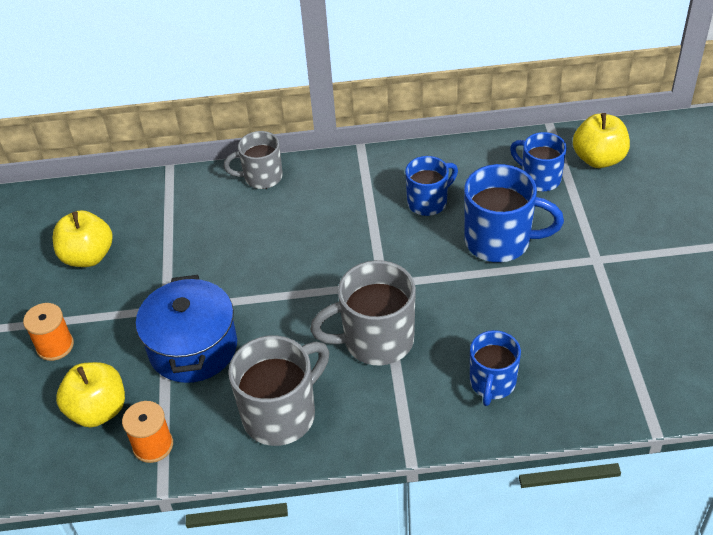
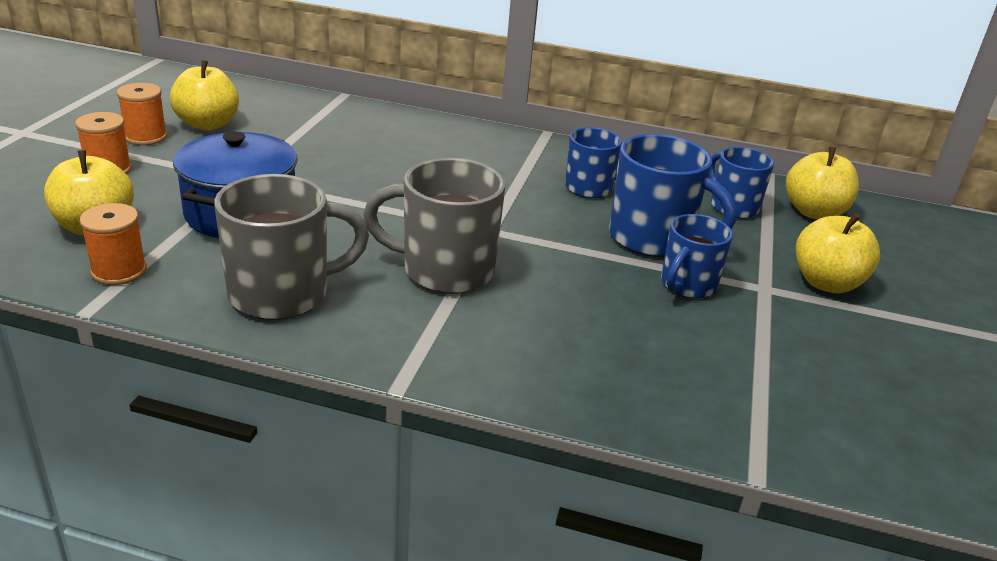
camera: 15 degrees right, 15 degrees down
(51, 294) = (146, 137): none -> orange spool
(261, 177) = (427, 124): grey mug -> none
(492, 383) = (558, 352): blue mug -> blue mug (687, 285)
(634, 235) = (826, 283): none -> yellow apple

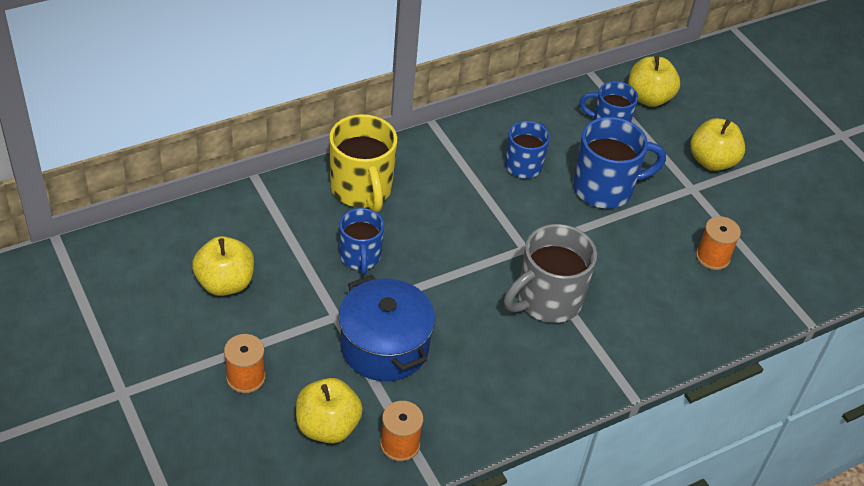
camera: 45 degrees left, 15 degrees up
(146, 137) = (210, 328): orange spool -> orange spool (712, 257)
(282, 294) = (501, 386): grey mug -> none
(411, 134) = (362, 190): none -> yellow mug
(687, 285) = (660, 215): blue mug -> blue mug (360, 257)

